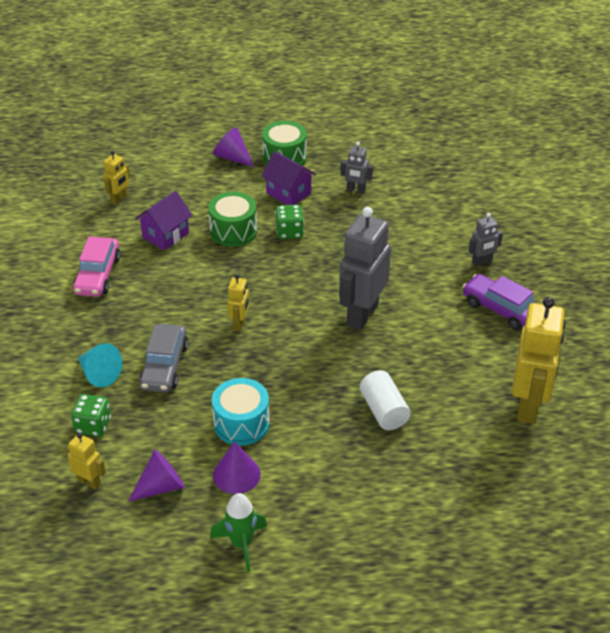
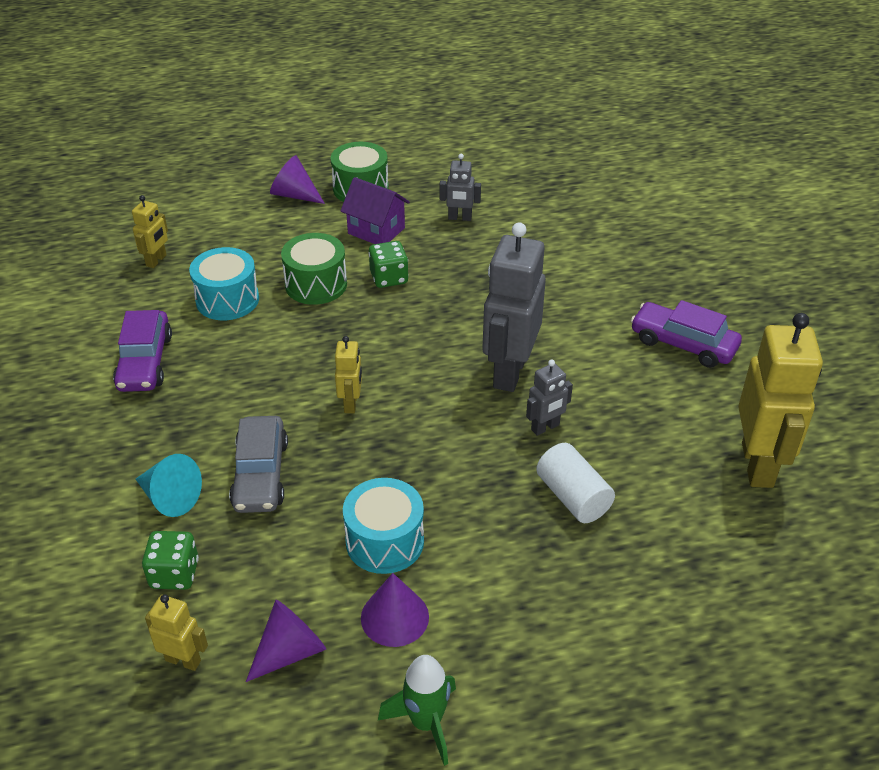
camera: 10 degrees left, 0 degrees up
(98, 275) = (145, 362): pink car -> purple car
(165, 235) = (227, 300): purple house -> turquoise drum
(482, 262) = (641, 288): grey robot -> grey robot (545, 427)

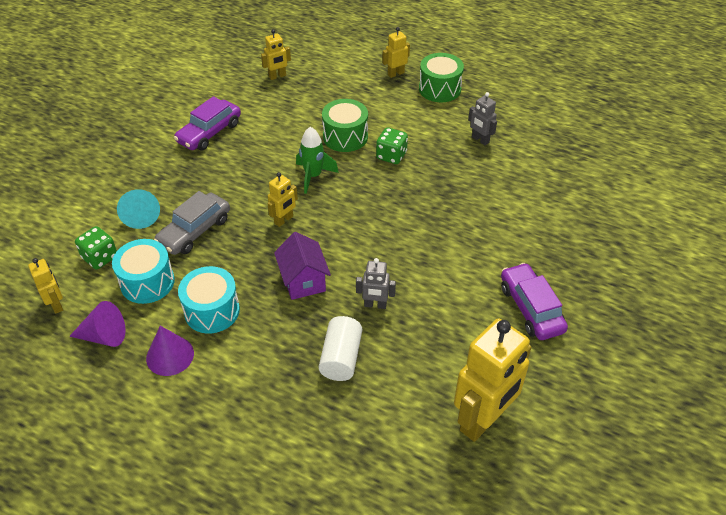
camera: 40 degrees right, 5 degrees up
(227, 300) = (288, 119): turquoise drum -> turquoise drum (147, 282)
(294, 195) = (395, 73): purple cone -> yellow robot
(376, 231) = (418, 121): purple house -> purple house (303, 281)
(426, 723) = (120, 423): green rocket -> green rocket (313, 176)
(509, 372) = (394, 256): grey robot -> none

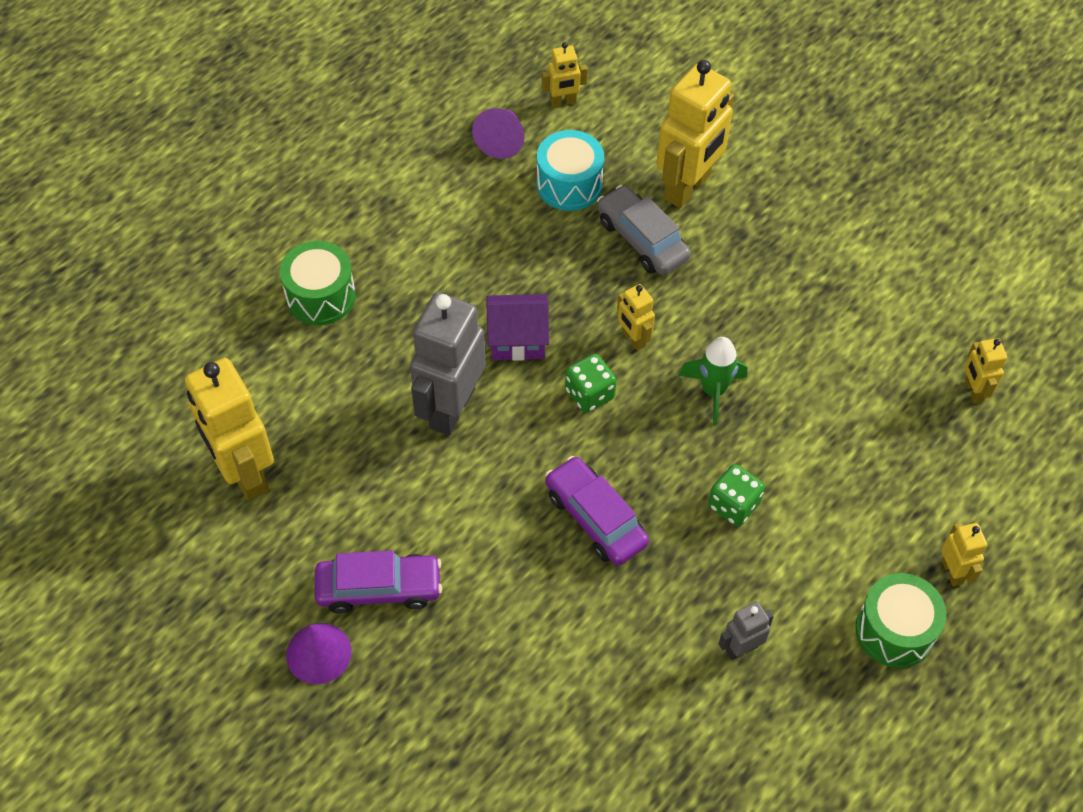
camera: 105 degrees right, 10 degrees up
(100, 257) = (625, 143): green dice -> green dice (589, 394)
(141, 215) = (687, 187): turquoise cone -> yellow robot
(170, 355) = (452, 195): purple cone -> purple cone (318, 653)
(209, 132) = (843, 280): purple car -> purple car (595, 518)
(212, 311) = (503, 240): turquoise drum -> none
(341, 358) = (386, 354): white cylinder -> none
(345, 137) = (794, 452): green drum -> green drum (320, 296)
(375, 305) = (451, 408): grey robot -> grey robot, size x2.08

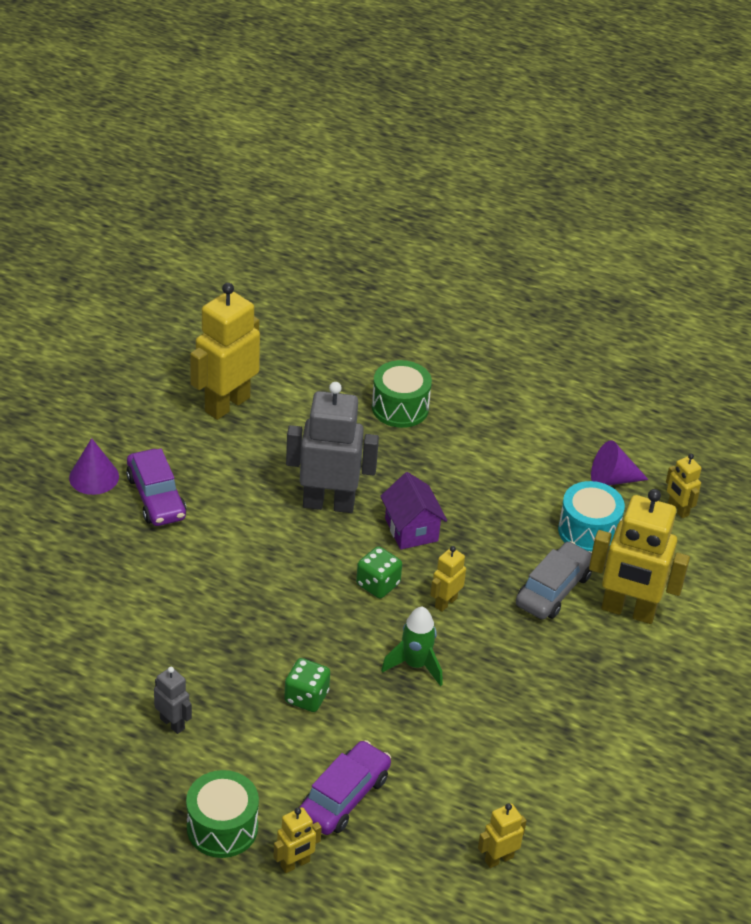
camera: 70 degrees right, 15 degrees down
(595, 518) = (261, 610): purple car -> purple car (344, 797)

